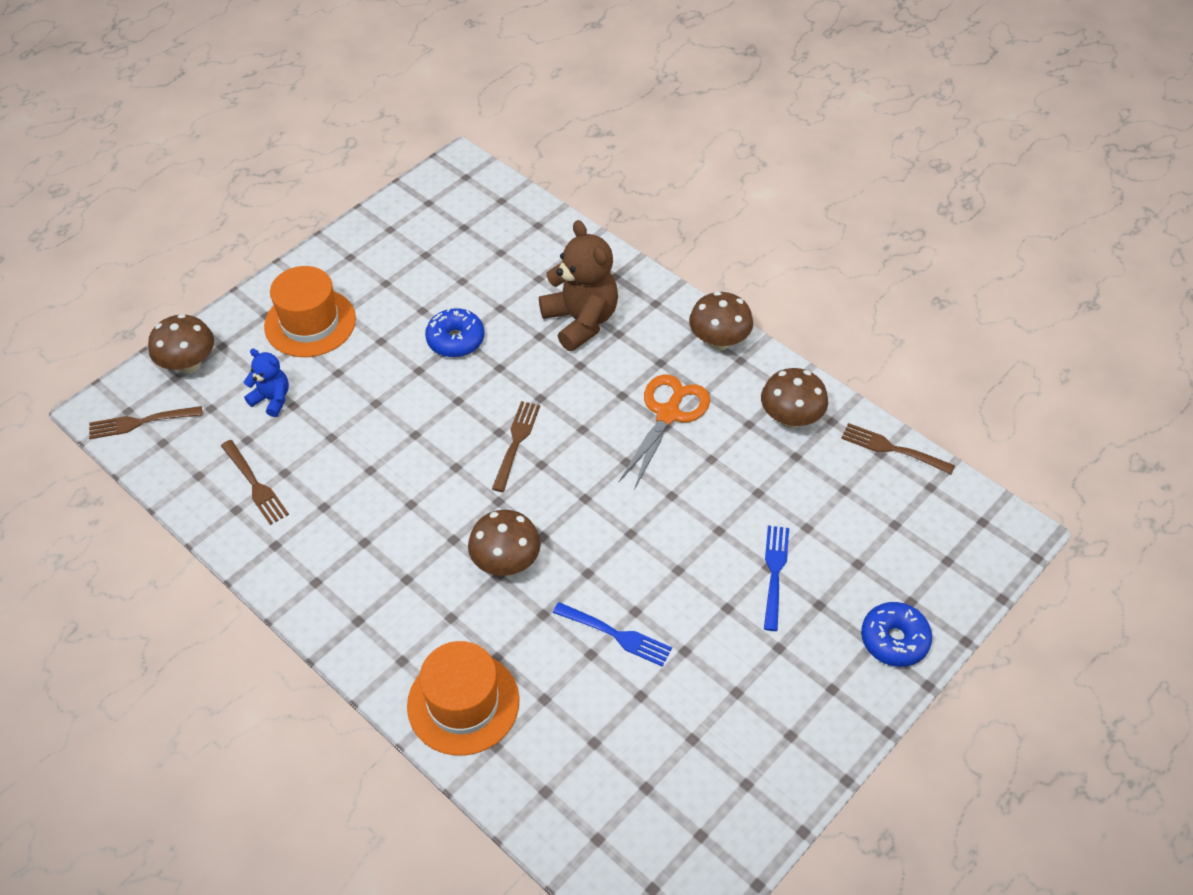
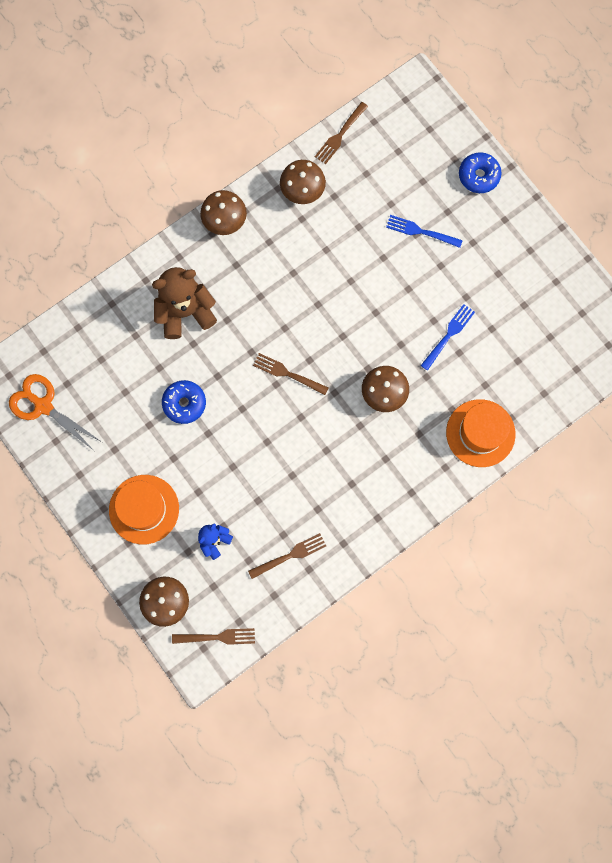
camera: 80 degrees left, 25 degrees up
(141, 422) = (217, 637): brown fork -> brown fork turned 90 degrees counterclockwise
(668, 414) = (283, 269): orange scissors -> orange scissors (43, 406)

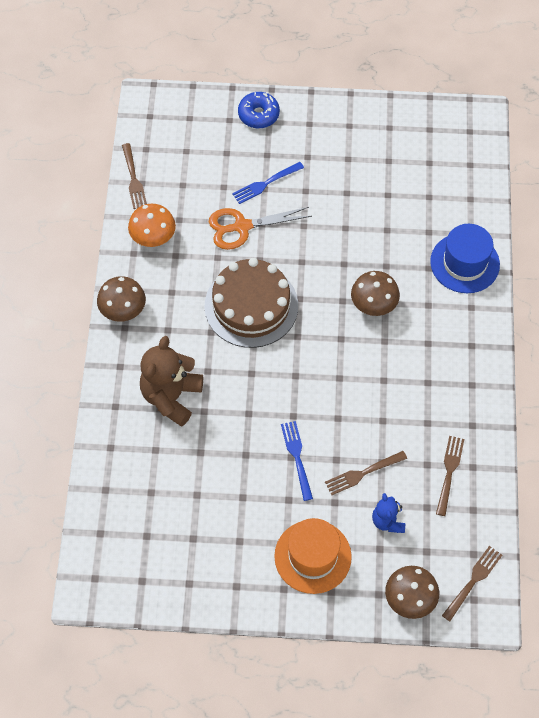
camera: 50 degrees left, 15 degrees down
(43, 406) = (148, 570): orange scissors -> orange scissors (242, 227)
(184, 403) = (249, 456): blue donut -> none
(288, 374) = (295, 360): brown fork -> brown fork (363, 473)
(302, 191) = (153, 238): brown mushroom -> orange mushroom
(306, 306) = (251, 306): none -> brown cake
(448, 335) = (367, 227): blue fork -> blue fork (297, 458)
(480, 433) = (464, 263): orange hat -> blue hat

